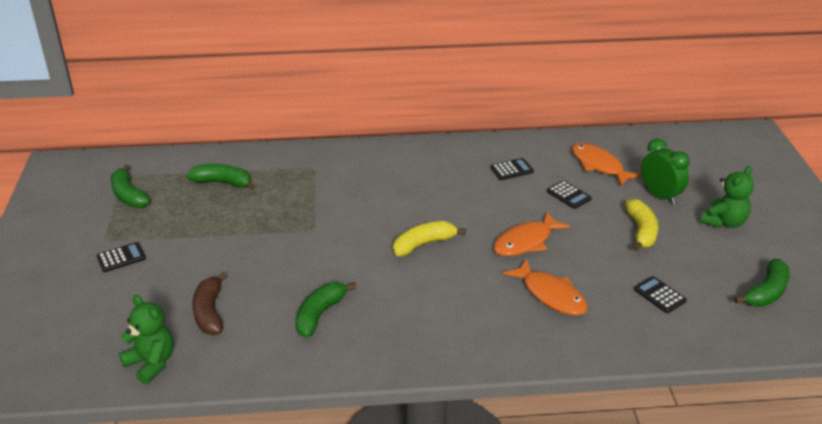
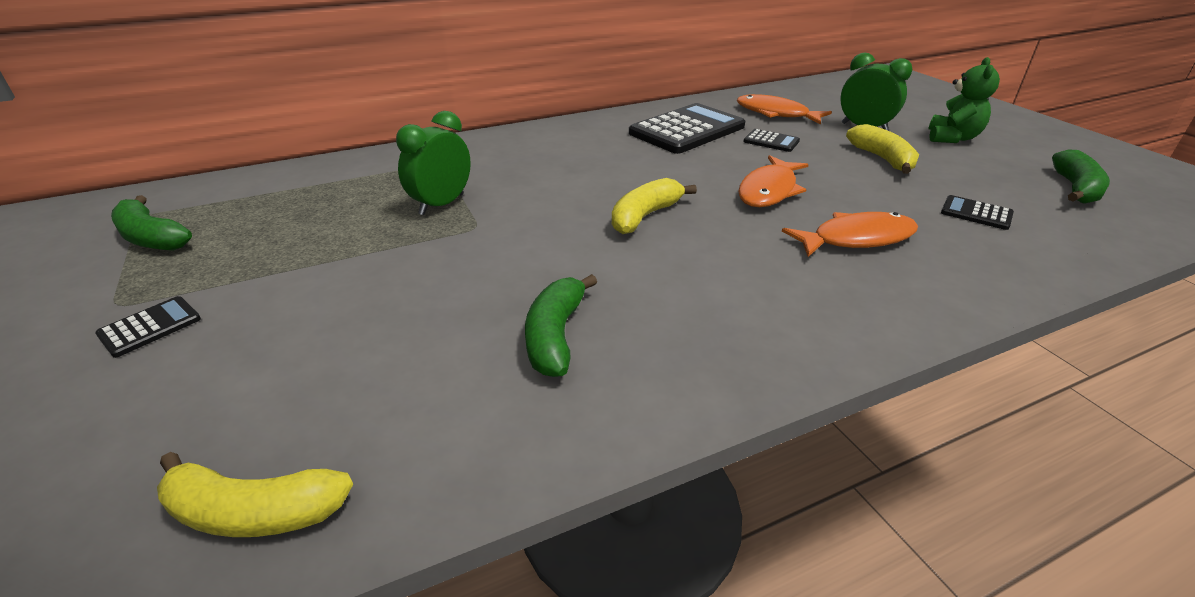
camera: 20 degrees left, 0 degrees up
(151, 363) = (255, 512): green teddy bear -> yellow banana
(210, 312) = (354, 378): brown banana -> none
(223, 183) = (310, 198): green banana -> none
(300, 205) = (442, 204): none -> green clock
(511, 170) = (687, 130): black calculator -> black calculator, size x2.22
(550, 295) = (856, 239): orange fish -> orange fish turned 45 degrees counterclockwise

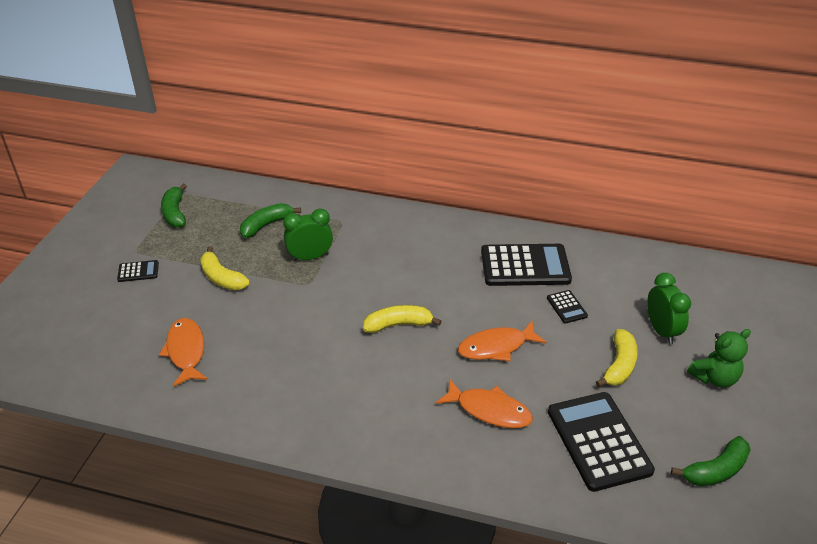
camera: 40 degrees right, 5 degrees up
(255, 512) = (109, 378): yellow banana -> yellow banana (222, 278)
(555, 336) = (268, 371): green banana -> green banana (266, 225)
(776, 114) = (616, 282): orange fish -> orange fish (186, 351)
(976, 213) = (598, 441): black calculator -> black calculator, size x2.22

